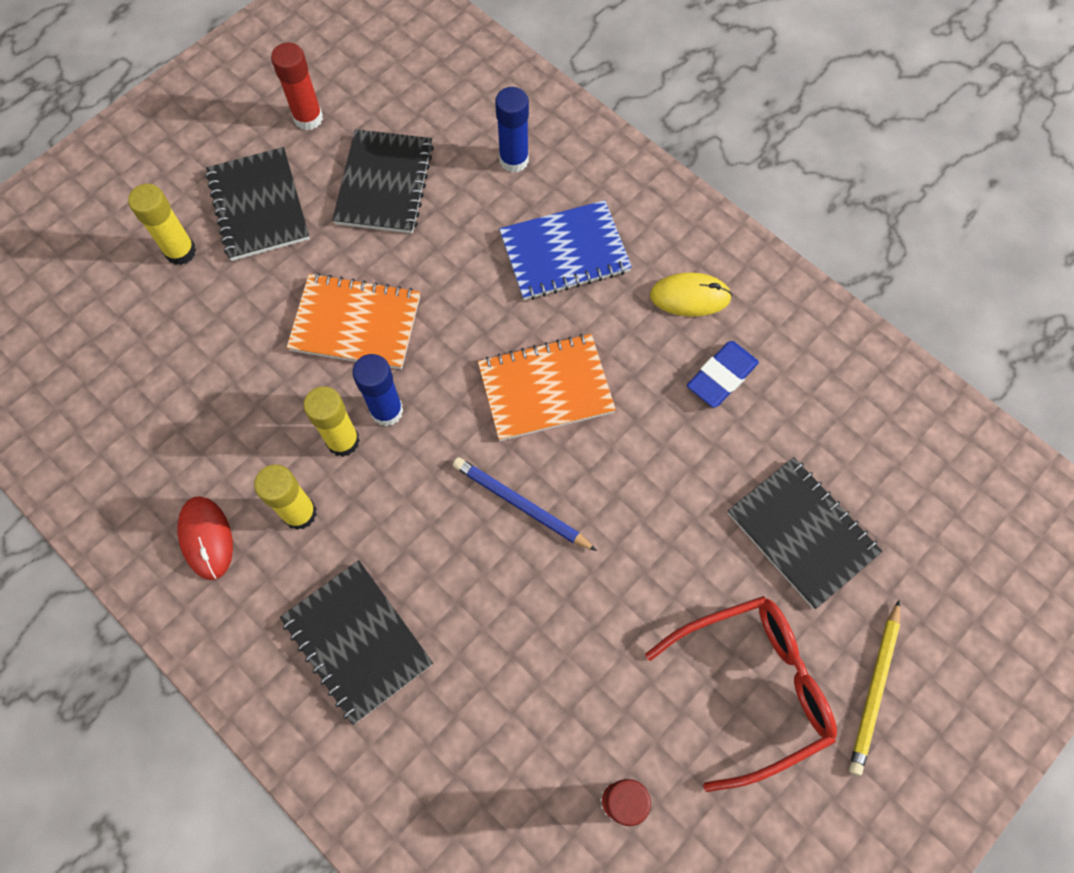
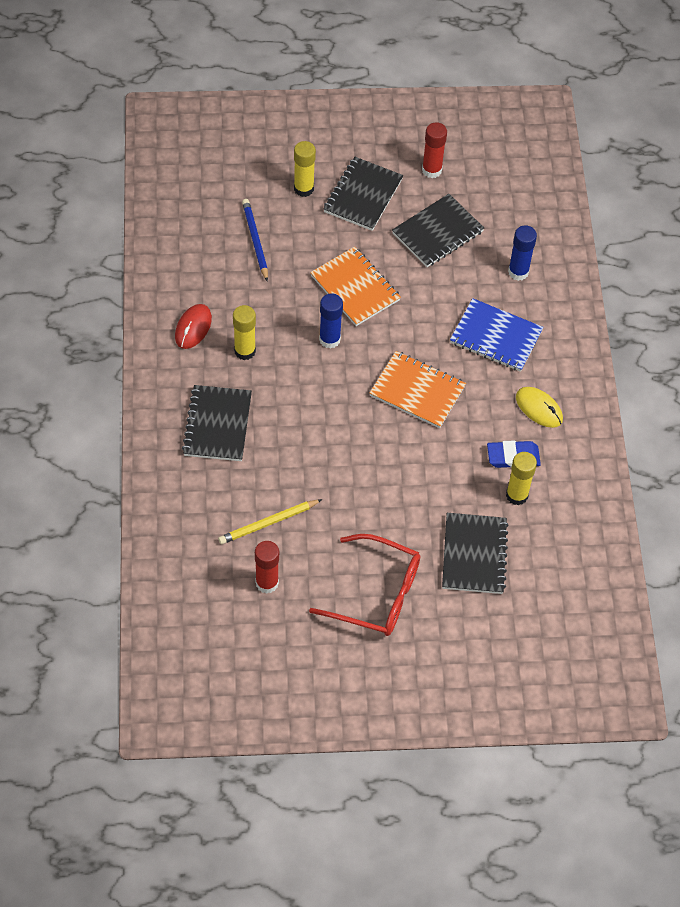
camera: 40 degrees right, 10 degrees down
(343, 441) = (295, 336): yellow glue stick -> yellow glue stick (517, 495)
(521, 505) = (351, 431): blue pencil -> blue pencil (255, 240)
(874, 689) = (434, 644): yellow pencil -> yellow pencil (268, 523)

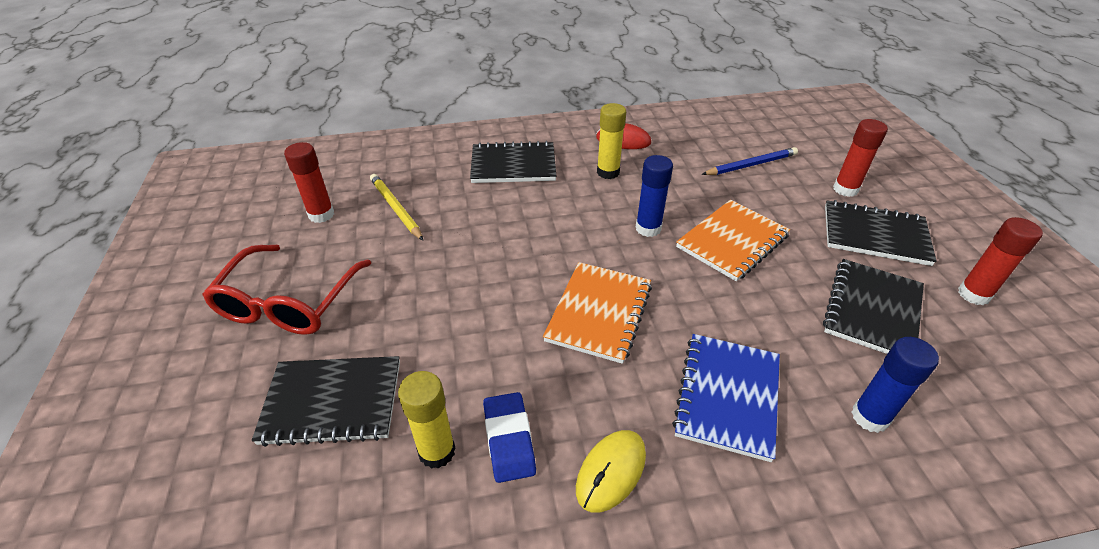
camera: 85 degrees right, 15 degrees down
(303, 189) = (845, 189): yellow glue stick -> red glue stick
(437, 232) = (872, 310): black notebook -> black notebook turned 75 degrees clockwise

